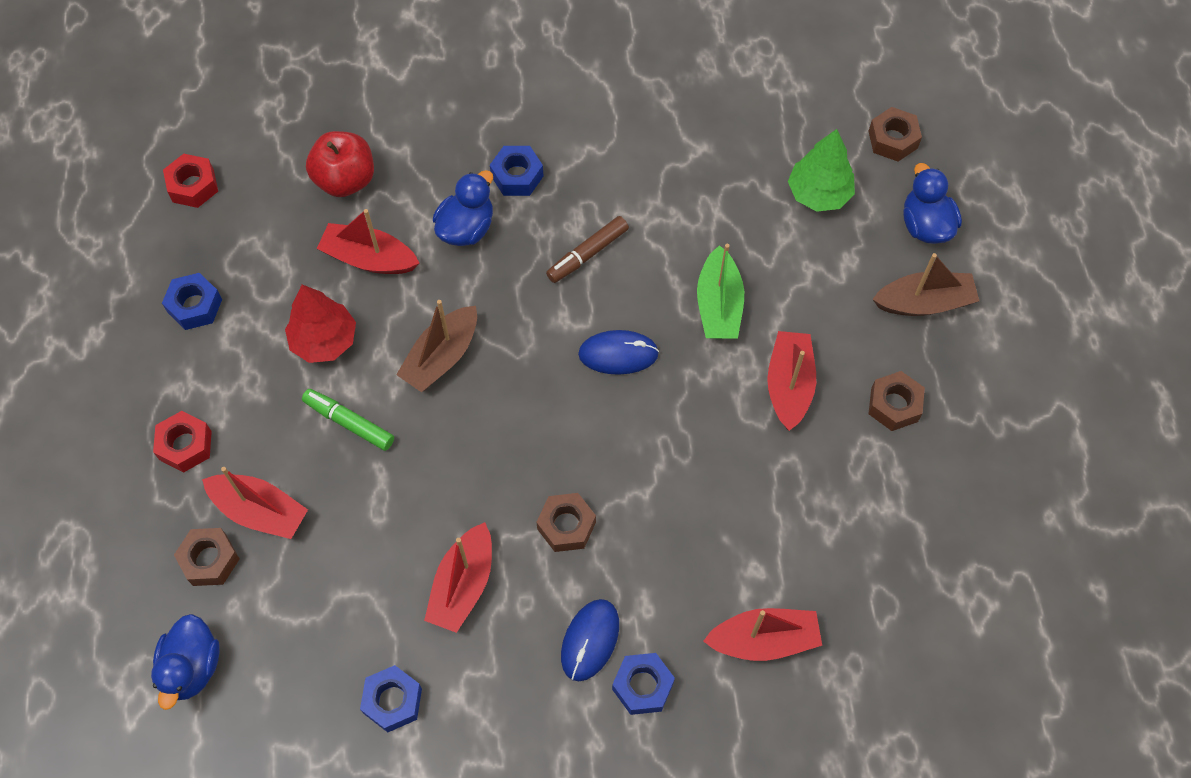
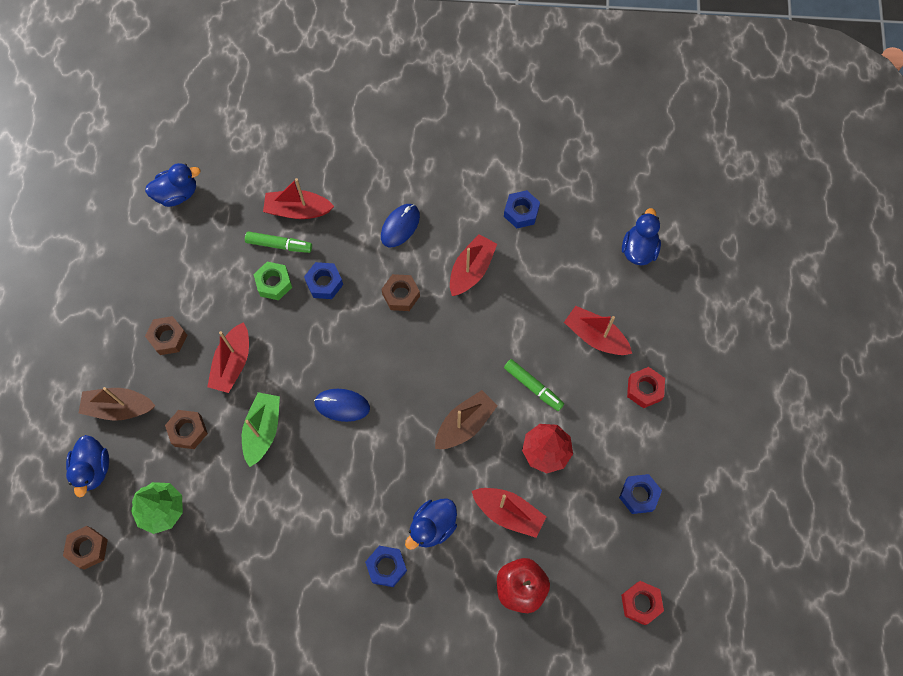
camera: 170 degrees left, 5 degrees up
(209, 560) = (628, 311): brown nut -> brown nut (188, 431)
(587, 254) = (346, 488): brown marker -> none
(642, 686) = (375, 197): blue nut -> blue nut (324, 283)
(765, 511) = (274, 283): none -> green nut
(776, 575) = (279, 245): none -> green marker
(969, 634) = (177, 194): none -> blue duck

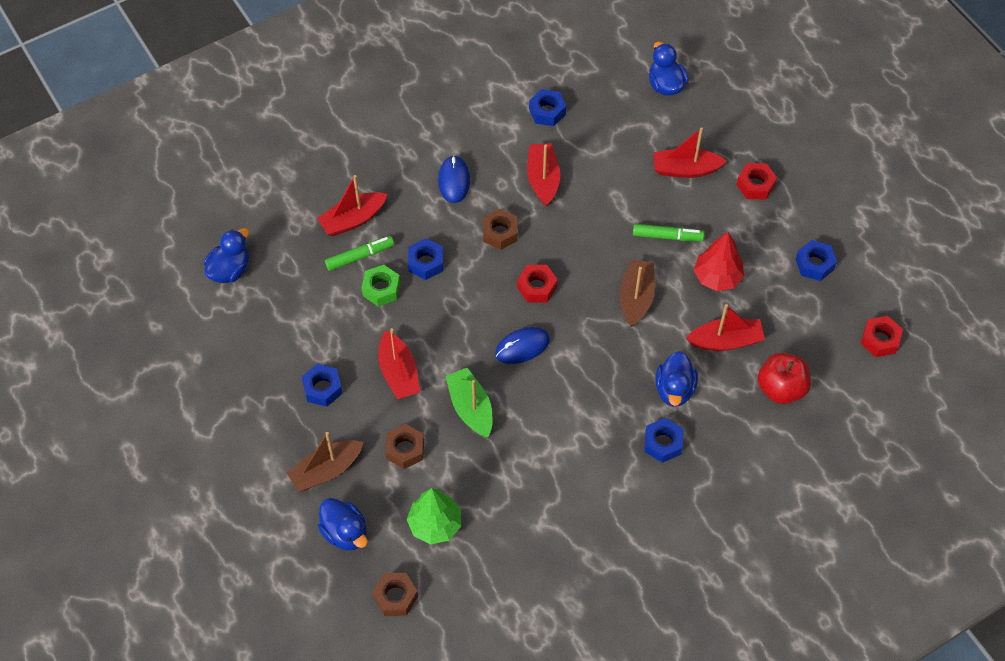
camera: 35 degrees left, 10 degrees down
(168, 338) = (322, 388): brown nut -> blue nut
(393, 361) = (537, 287): none -> red nut

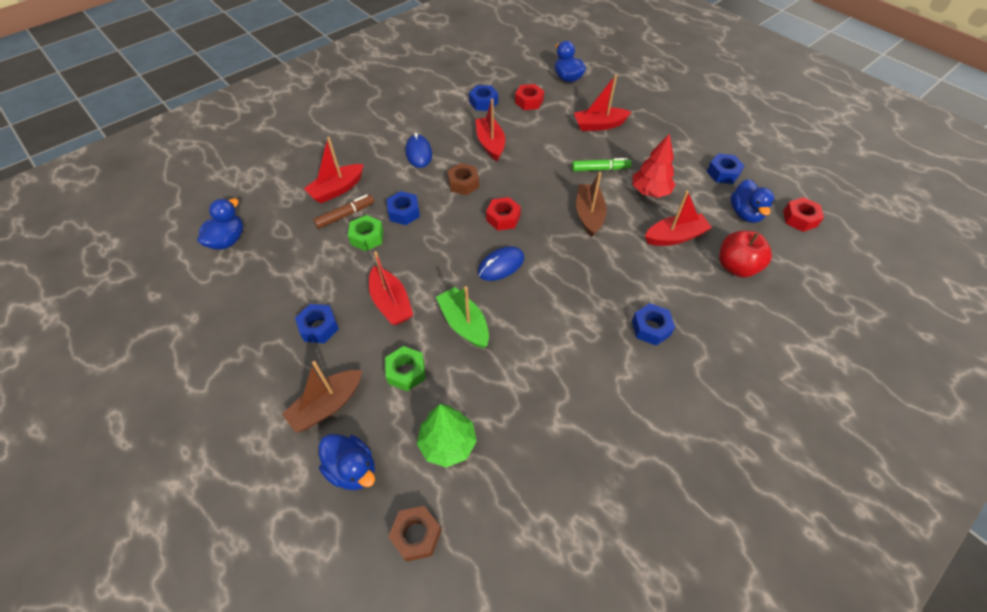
camera: 10 degrees left, 5 degrees down
(359, 256) = (345, 215): green marker -> brown marker
(405, 449) = (406, 372): brown nut -> green nut
(674, 389) = (645, 281): blue duck -> blue duck (745, 213)
(755, 185) = (656, 128): red nut -> red nut (529, 101)

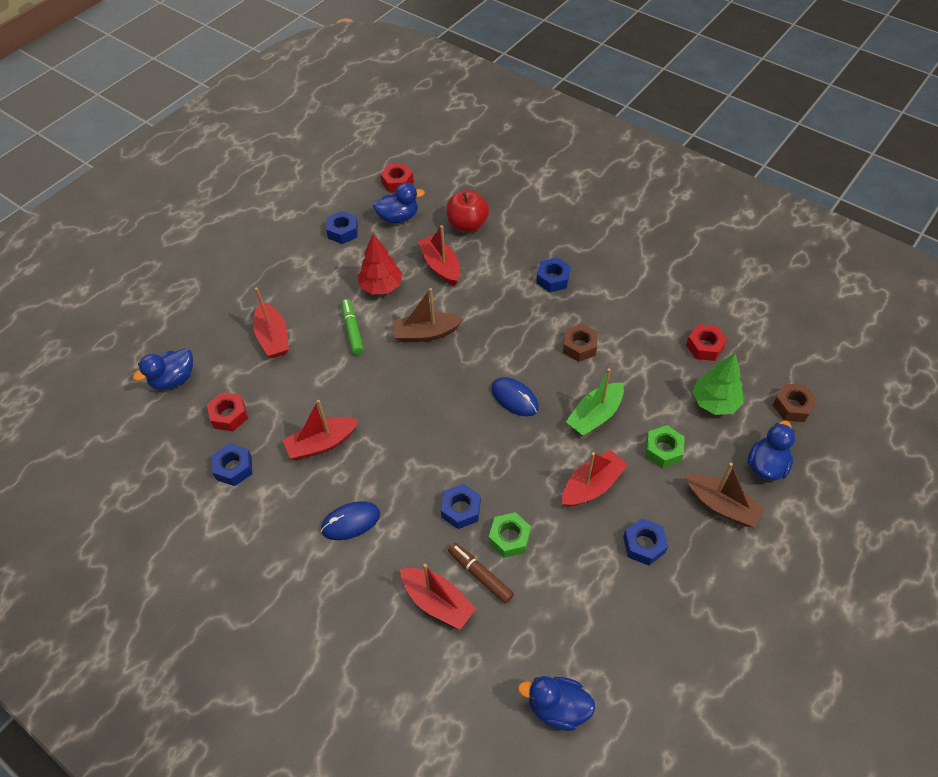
camera: 100 degrees left, 0 degrees up
(463, 183) = (399, 458): brown nut -> brown nut (579, 346)
(503, 218) = (447, 408): red nut -> red nut (704, 346)

